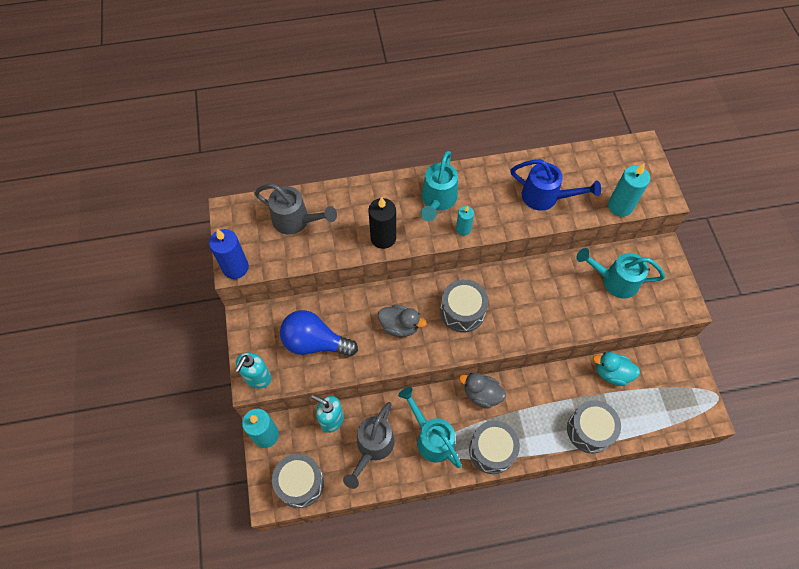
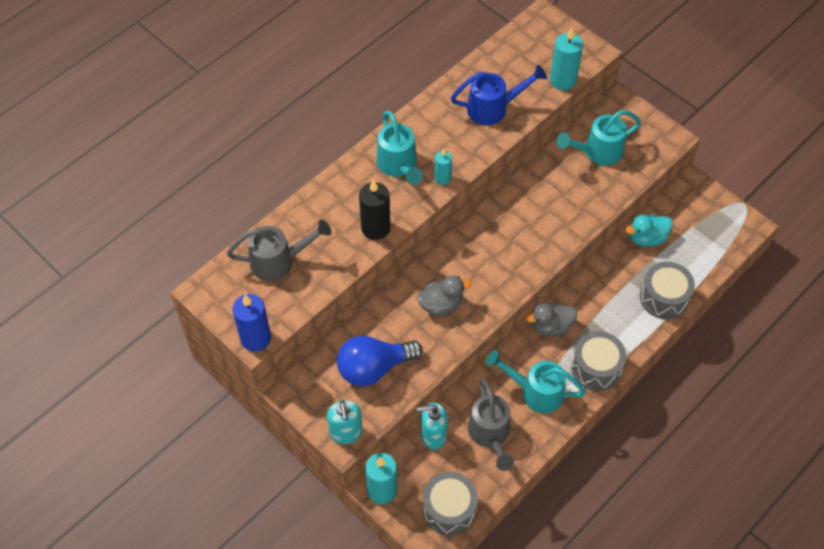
camera: 35 degrees left, 5 degrees down
(462, 311) = (487, 257): grey drum -> none

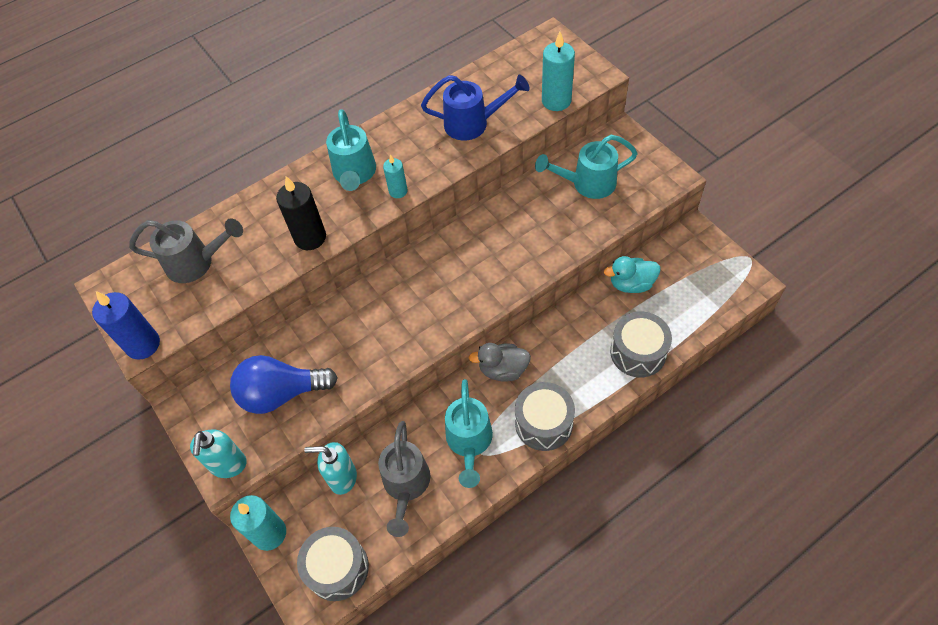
camera: 15 degrees right, 0 degrees up
(441, 305) = (374, 331): grey duck -> none
(536, 392) = (469, 442): turquoise watering can -> turquoise watering can turned 120 degrees counterclockwise

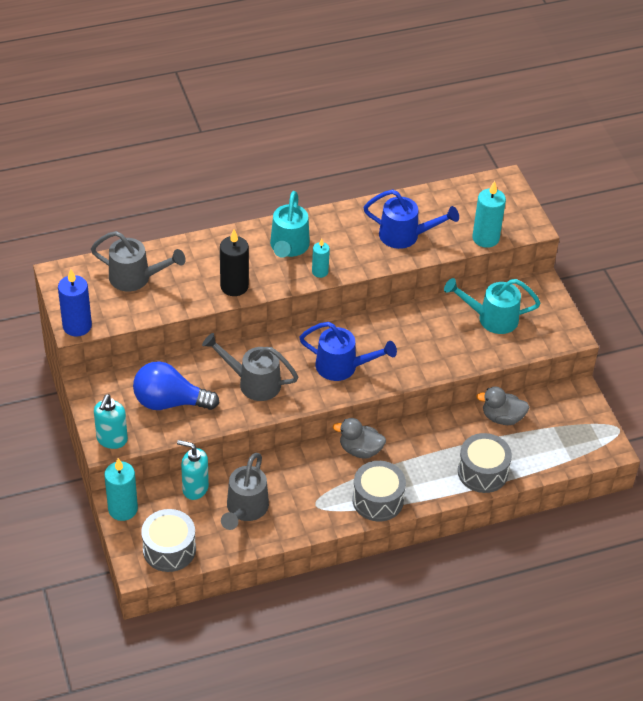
camera: 10 degrees right, 10 degrees down
(367, 338) = (253, 382): none -> grey watering can
(456, 288) = (342, 367): none -> blue watering can
(469, 442) = (309, 494): turquoise watering can -> none
(631, 284) = (502, 417): turquoise duck -> grey duck

